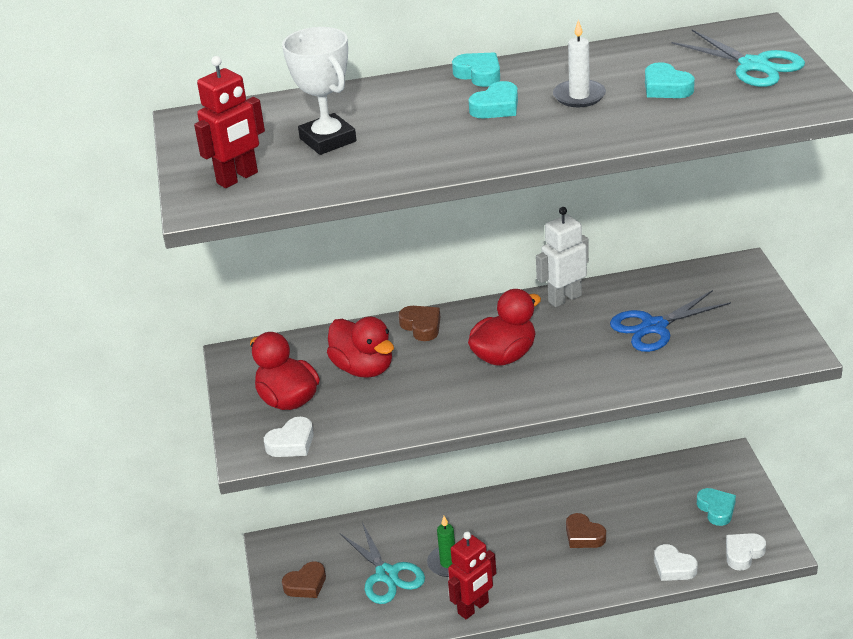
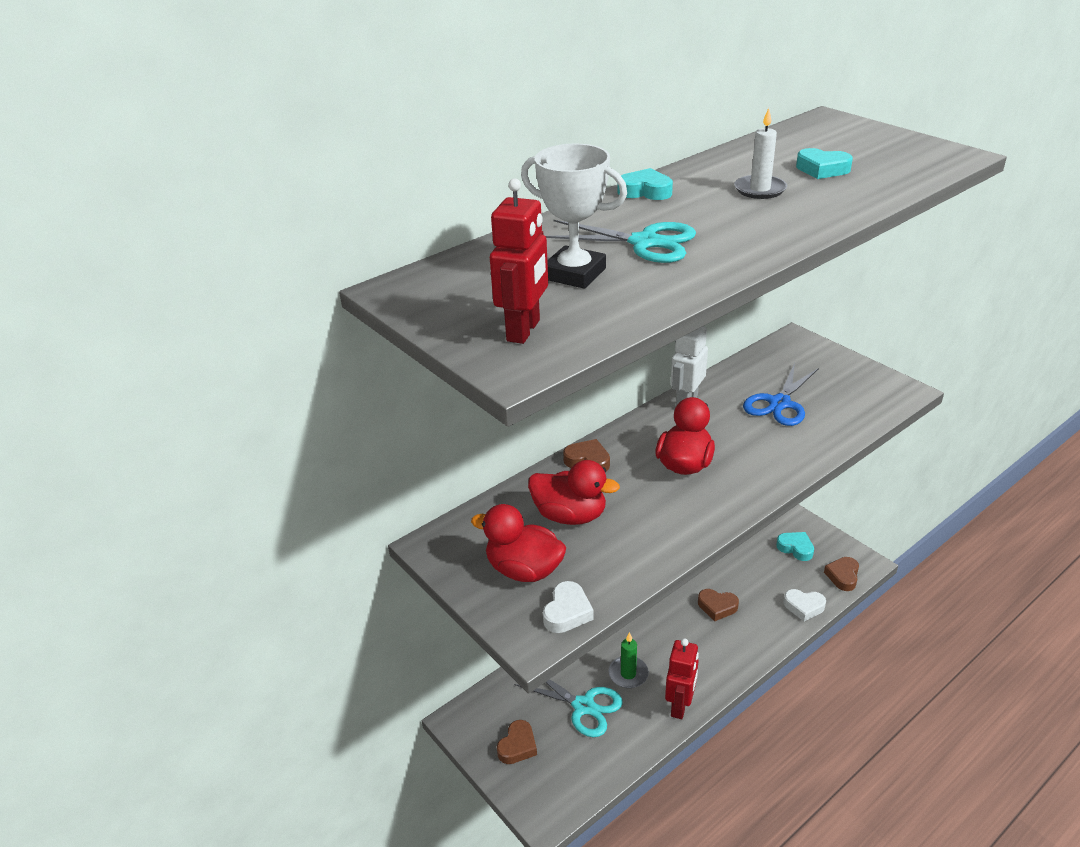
camera: 30 degrees left, 0 degrees up
(496, 107) = (699, 212): turquoise heart -> none
(743, 553) = (843, 576): white heart -> brown heart
(754, 66) = (865, 141): turquoise scissors -> turquoise scissors (645, 243)

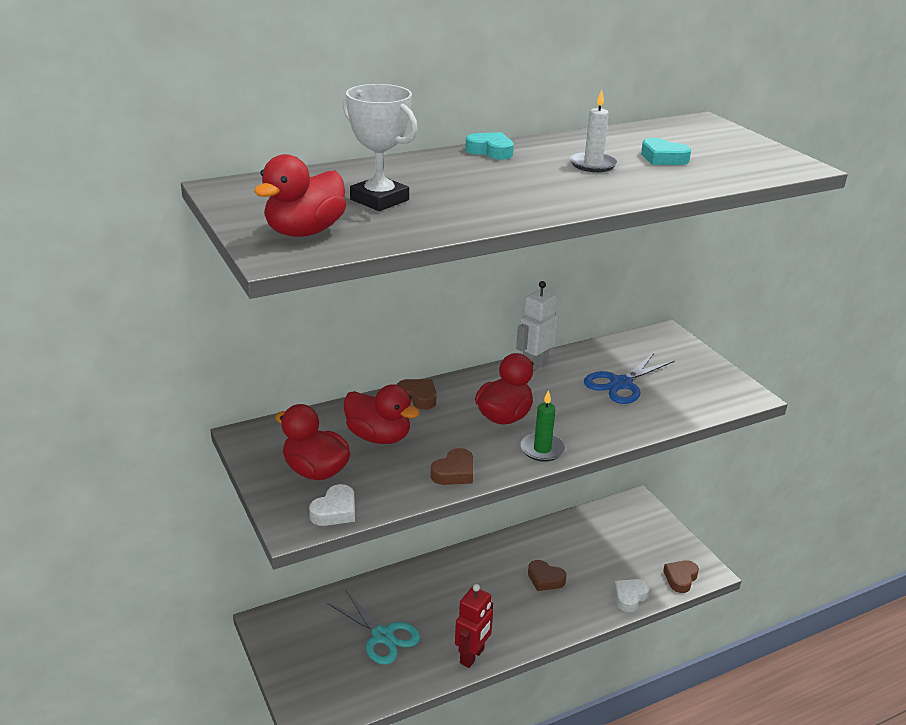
camera: 10 degrees right, 5 degrees down
(517, 746) = (308, 655): brown heart -> brown heart (454, 472)
(524, 331) = (305, 232): red robot -> red duck
(628, 674) = (435, 618): green candle -> green candle (542, 449)
(645, 243) = (458, 187): turquoise scissors -> none
(795, 548) = (644, 544): turquoise heart -> none
(804, 607) = (629, 597): white heart -> white heart turned 105 degrees clockwise

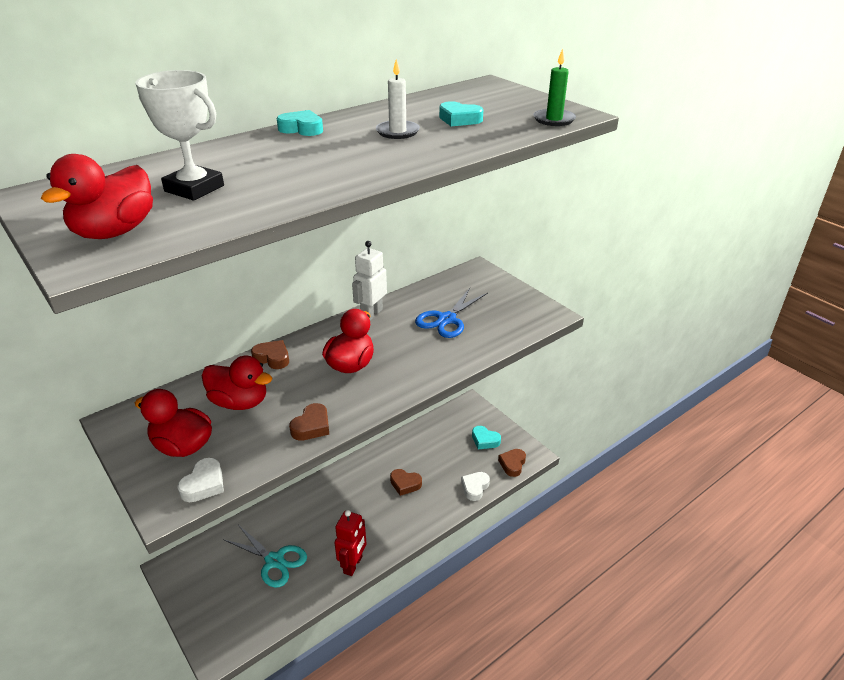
camera: 10 degrees left, 5 degrees up
(542, 449) = (387, 391): green candle -> green candle (554, 119)
(650, 546) = (485, 440): none -> turquoise heart

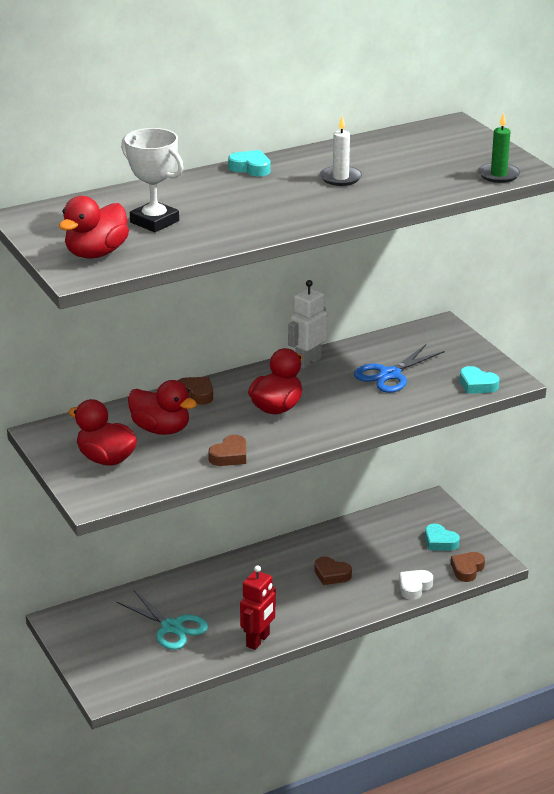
camera: 10 degrees right, 5 degrees down
(204, 484) = (126, 489): white heart -> none
(459, 119) = (405, 168): turquoise heart -> turquoise heart (477, 385)

